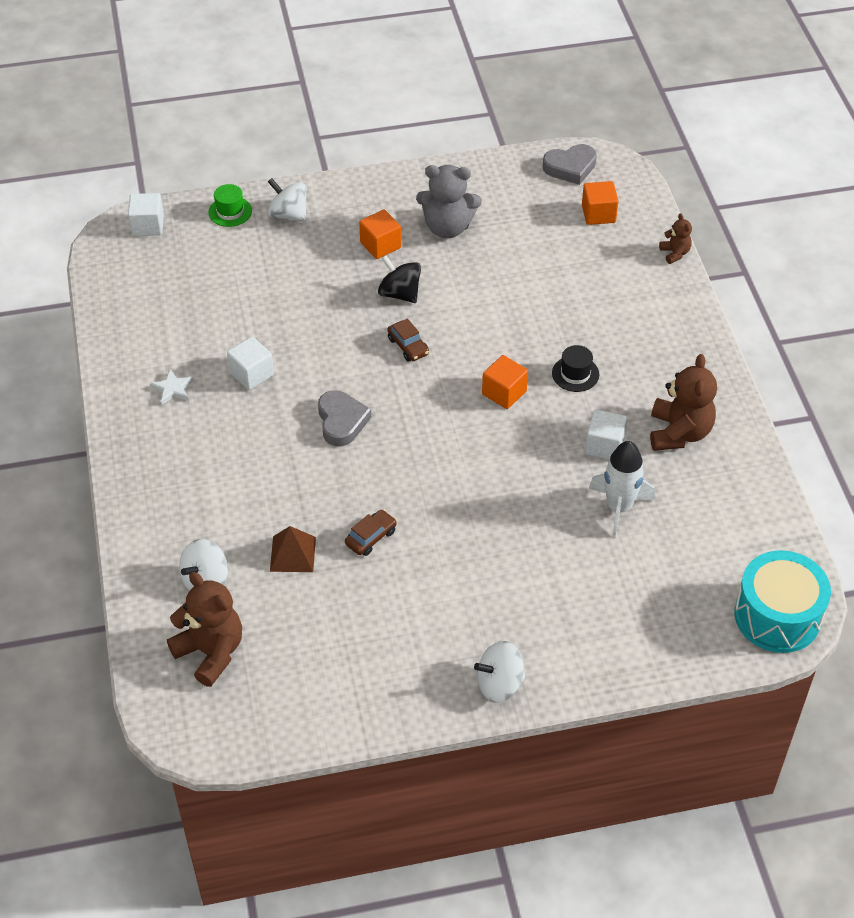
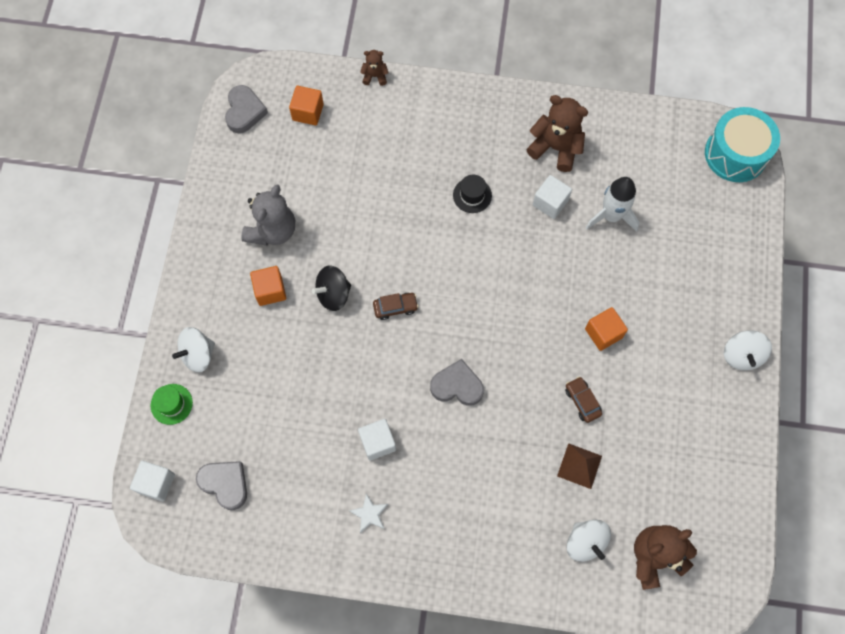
camera: 70 degrees left, 20 degrees up
(164, 273) = (225, 484): none -> grey heart
(504, 393) = (472, 253): orange cube -> orange cube (603, 333)

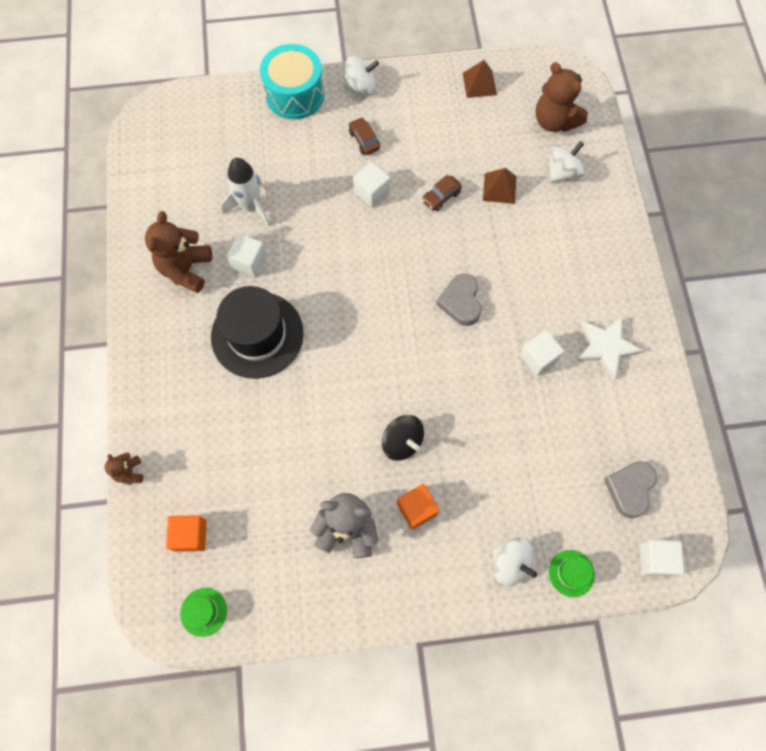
camera: 105 degrees left, 0 degrees up
(244, 112) = (203, 612): grey heart -> green hat
(369, 514) = (605, 347): white star -> white star, size x1.75
(395, 307) = (399, 377): brown car -> brown car (364, 140)
(472, 195) = (257, 335): black hat -> black hat, size x2.25
(603, 333) = (372, 192): orange cube -> white cube
(723, 487) = (479, 84): none -> brown pyramid
(735, 154) = (162, 117): turquoise drum -> turquoise drum (295, 94)

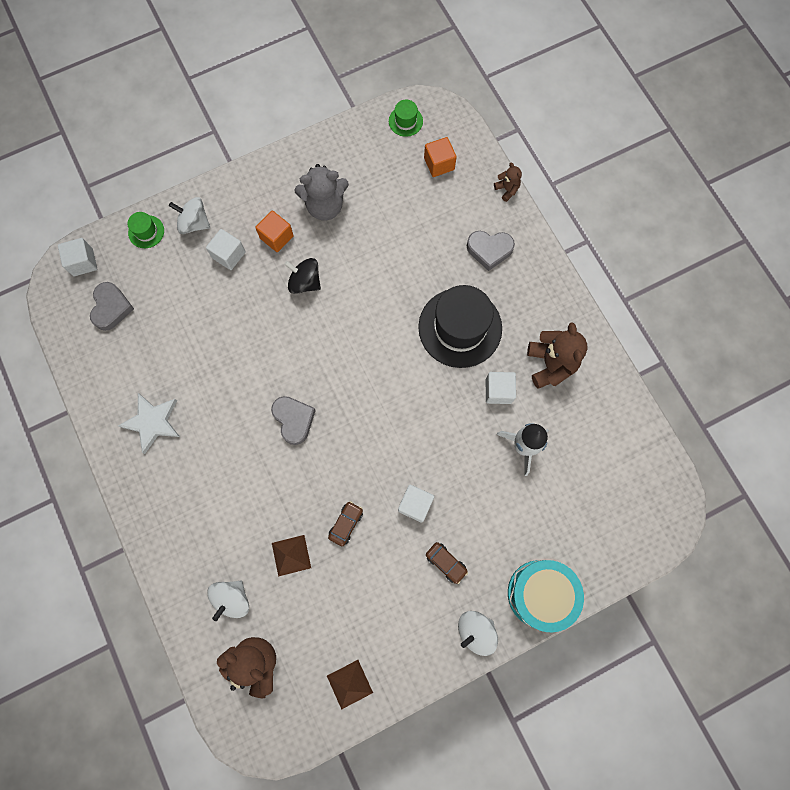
camera: 160 degrees right, 5 degrees up
(186, 407) = (489, 250): none -> grey heart
(538, 358) = (210, 391): white cube -> white cube (229, 255)

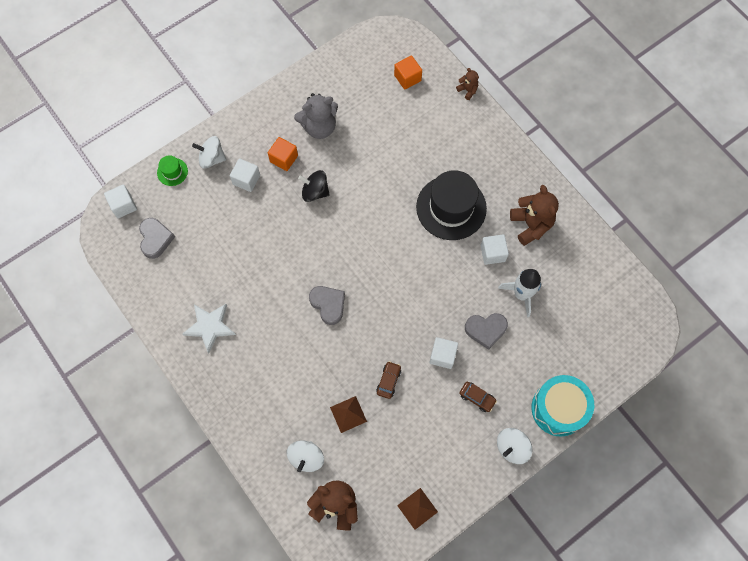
camera: 10 degrees left, 5 degrees down
(405, 121) = (373, 47): green hat -> none
(489, 250) = (463, 141): grey heart -> grey heart (485, 330)

